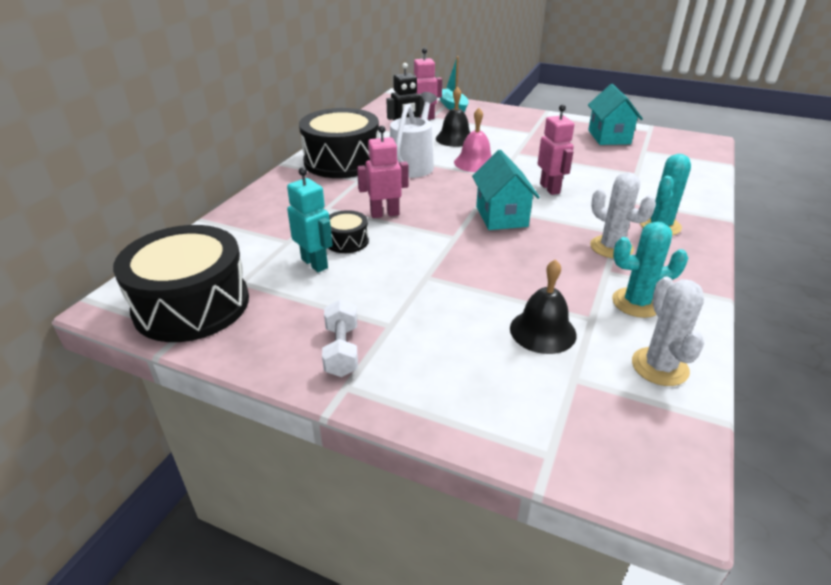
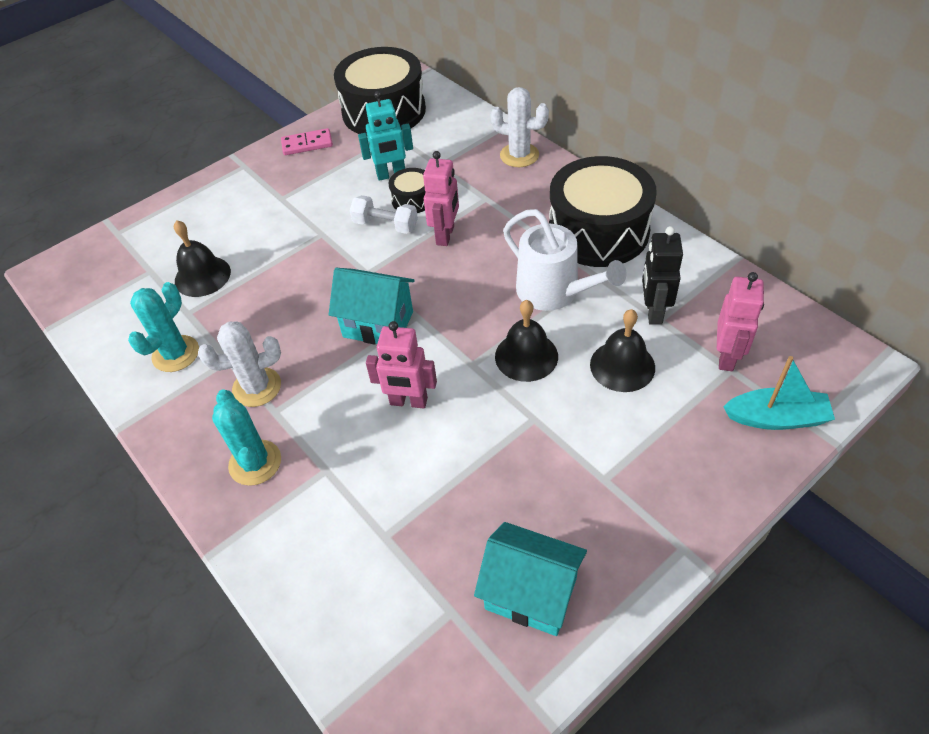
camera: 120 degrees right, 15 degrees up
(279, 344) = (307, 144): none -> pink domino
(342, 350) = (276, 170): white dumbbell -> white dumbbell (385, 225)
(475, 163) = (526, 356): pink bell -> black bell
(659, 367) = (113, 323): white cactus -> white cactus (519, 155)

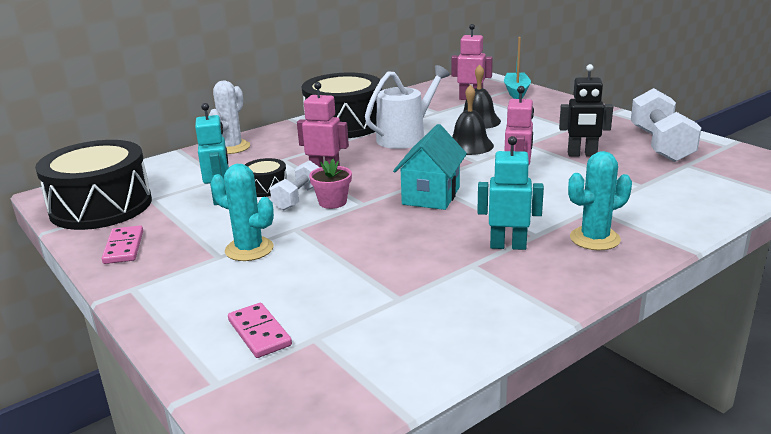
camera: 90 degrees left, 25 degrees down
(165, 241) = (259, 333): none -> pink domino
(175, 354) = (463, 298): turquoise cactus -> turquoise cactus (249, 249)
(202, 276) = (338, 295): black bell -> none
(257, 387) = (508, 245): white cactus -> turquoise robot
(373, 250) = (332, 202): none -> pink flower pot
(531, 593) = (660, 145): turquoise house -> white dumbbell
(653, 312) = (430, 113): black robot -> black robot (582, 154)

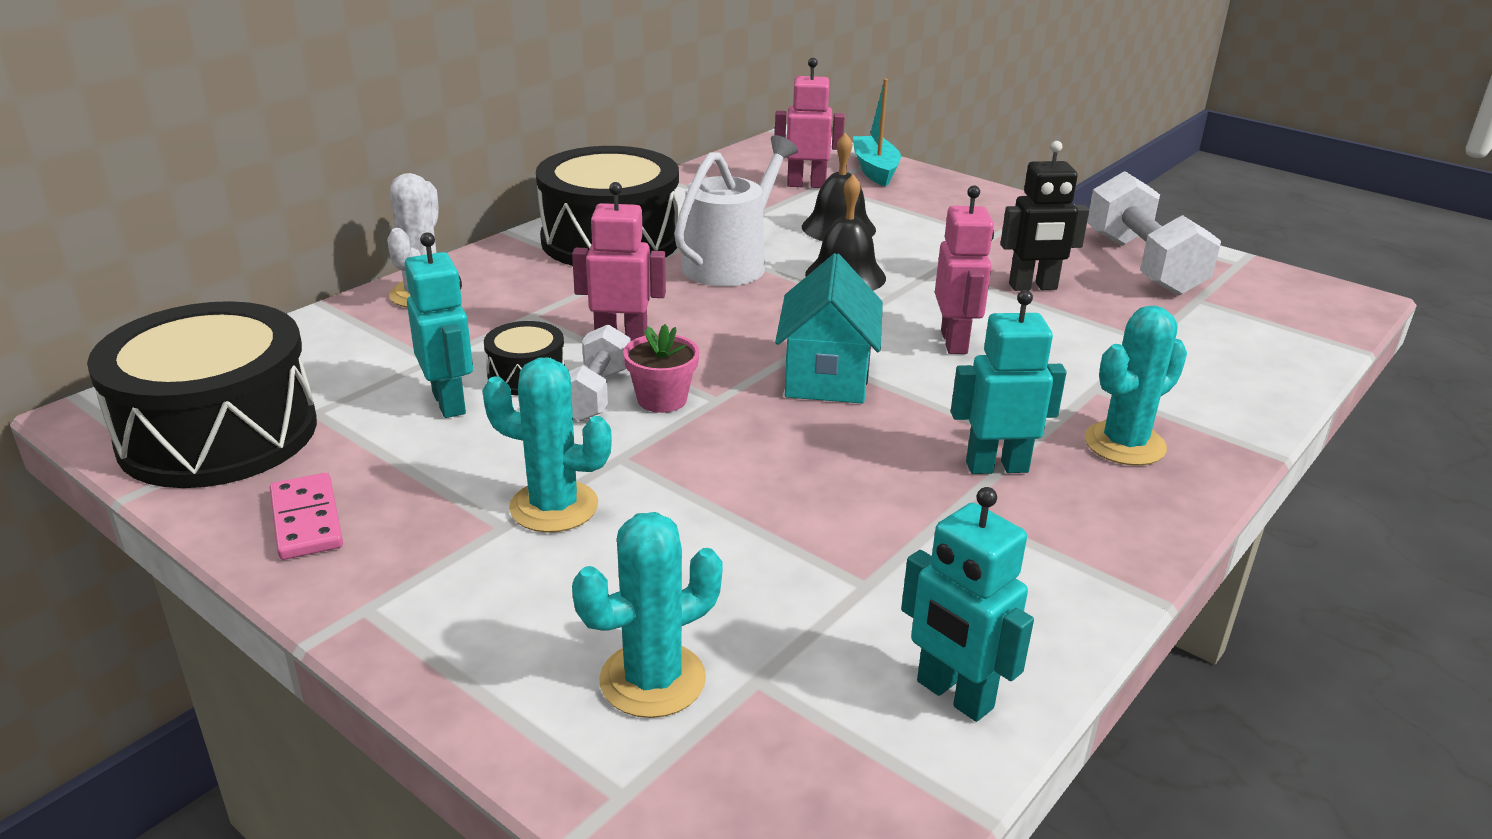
camera: 15 degrees left, 5 degrees up
(259, 333) = (652, 680): pink domino -> turquoise cactus
(420, 356) = (954, 695): none -> turquoise robot

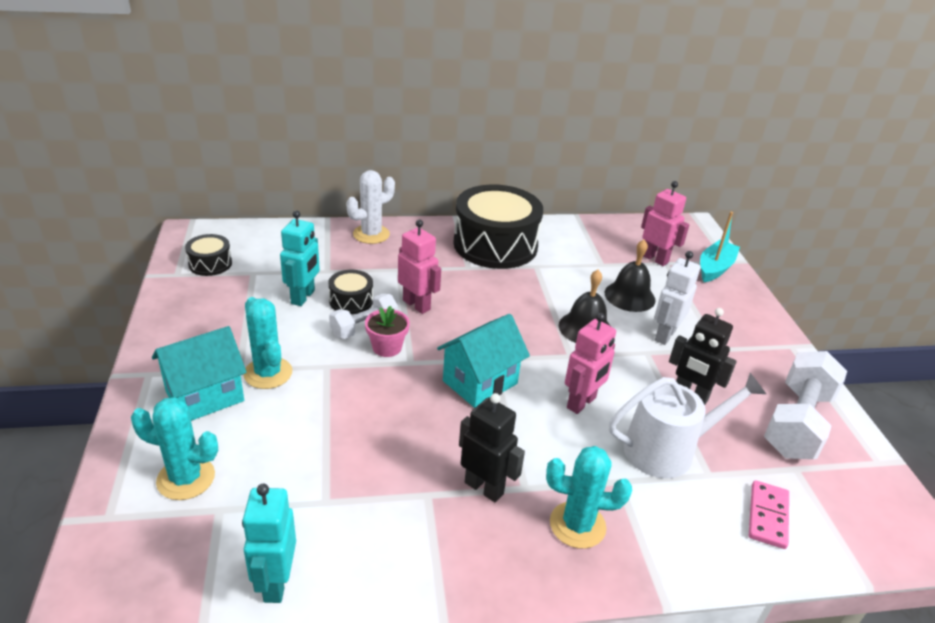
camera: 40 degrees right, 5 degrees up
(218, 433) = (210, 264): black drum -> black drum, size x0.45
(307, 520) = (183, 322): pink domino -> pink domino (768, 516)
(509, 581) = (205, 396): none -> turquoise house
(730, 263) = (534, 288): white watering can -> white watering can (667, 450)
(927, 247) = (664, 335): none -> white robot
(996, 467) = (484, 488): turquoise robot -> black robot

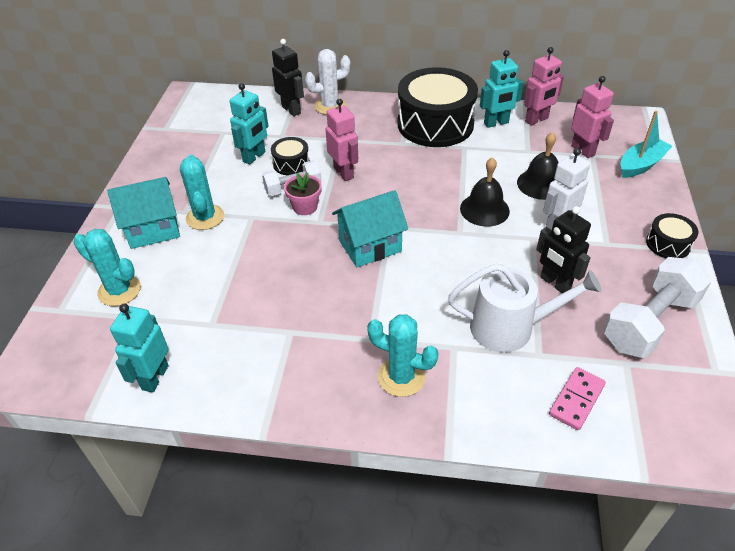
camera: 20 degrees right, 10 degrees up
(210, 264) = (193, 122): black drum -> black drum (668, 244)
(484, 488) = (337, 334): black robot -> black robot (291, 110)
(558, 239) = (496, 123): none -> turquoise robot
(581, 403) = (451, 276): pink robot -> pink robot (536, 120)

